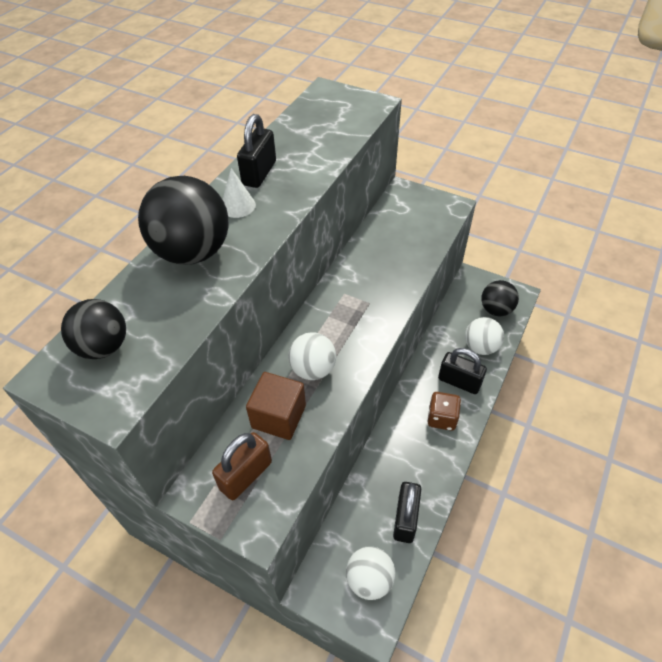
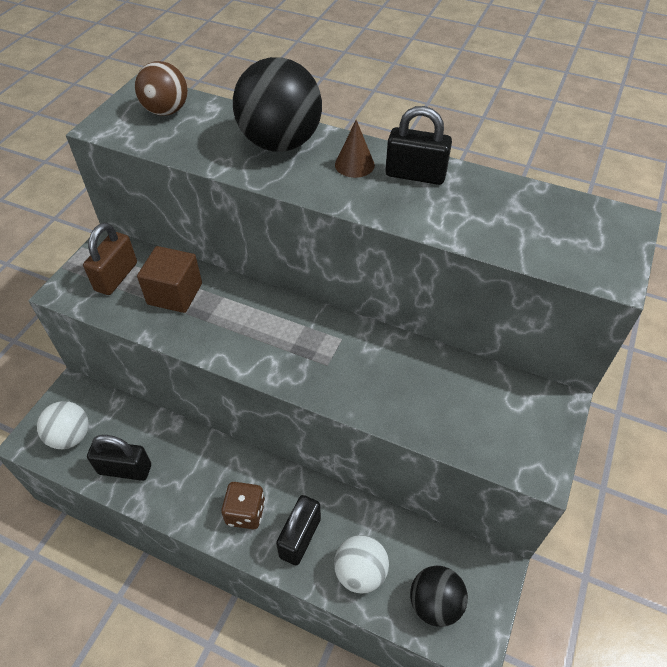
camera: 85 degrees right, 0 degrees up
(104, 347) = (166, 111): black ball -> brown ball
(238, 206) = (354, 164): white cone -> brown cone
(246, 475) = (116, 277): brown padlock -> brown padlock turned 75 degrees clockwise
(313, 369) = (230, 316): white ball -> none

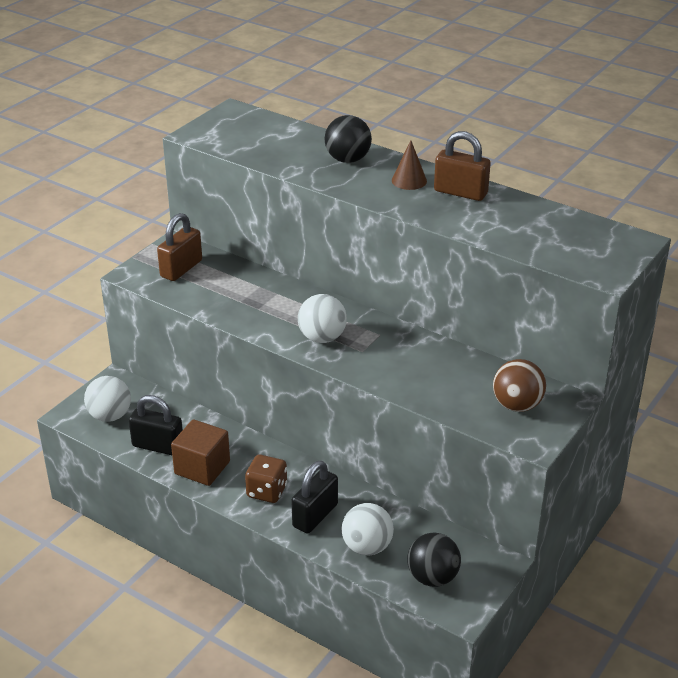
camera: 10 degrees right, 15 degrees down
(166, 111) = (252, 128): brown ball -> brown ball (517, 405)
(175, 294) = (233, 286): brown cube -> brown cube (202, 467)
(280, 143) = (347, 159): black ball -> black ball, size x0.62
(281, 352) = (322, 338): none -> white ball
(415, 175) = (460, 192): black padlock -> brown padlock

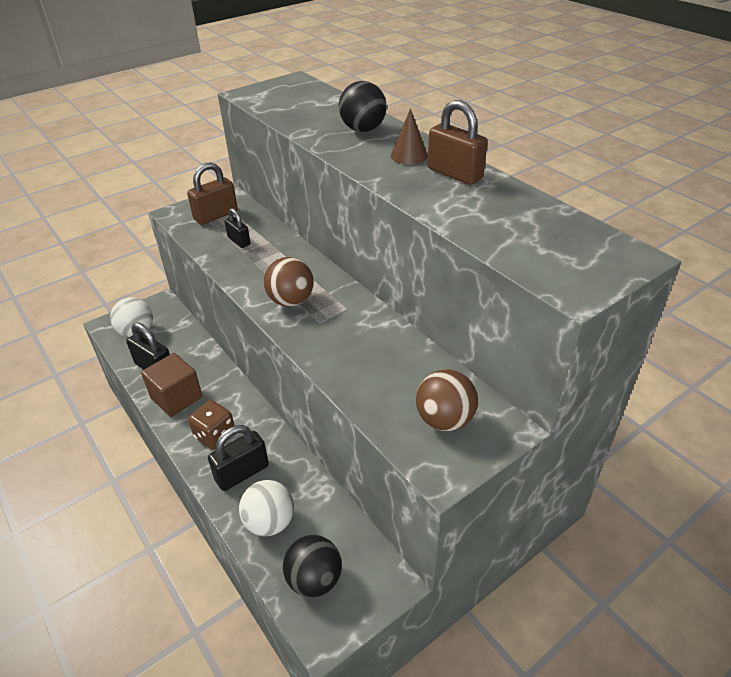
camera: 20 degrees right, 5 degrees up
(227, 291) = (239, 241): none -> black padlock
(322, 338) = (291, 301): white ball -> brown ball

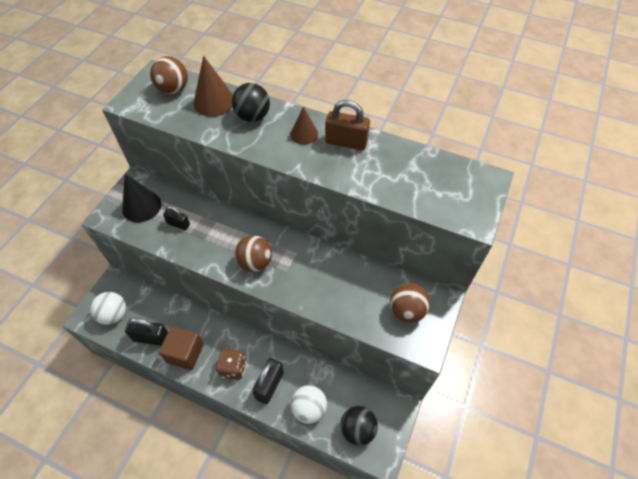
camera: 30 degrees left, 15 degrees up
(216, 215) = (141, 206): brown padlock -> black cone
(299, 94) = (173, 90): none -> brown ball
(332, 110) = (214, 102): none -> brown cone

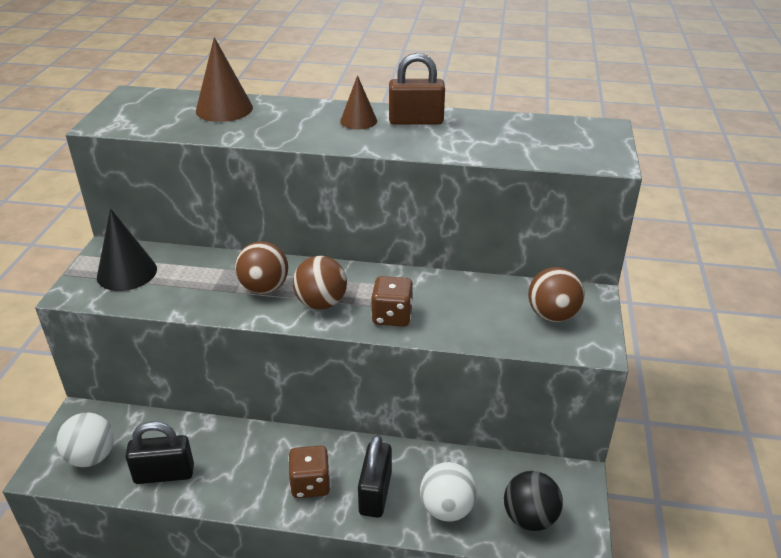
camera: 15 degrees left, 20 degrees down
(173, 90) = (162, 105): brown ball -> brown ball (264, 288)
(178, 224) = (191, 282): black padlock -> none
(185, 353) = (226, 482): brown cube -> none
(253, 116) = (283, 115): black ball -> none
(297, 285) = (392, 316): none -> brown dice

